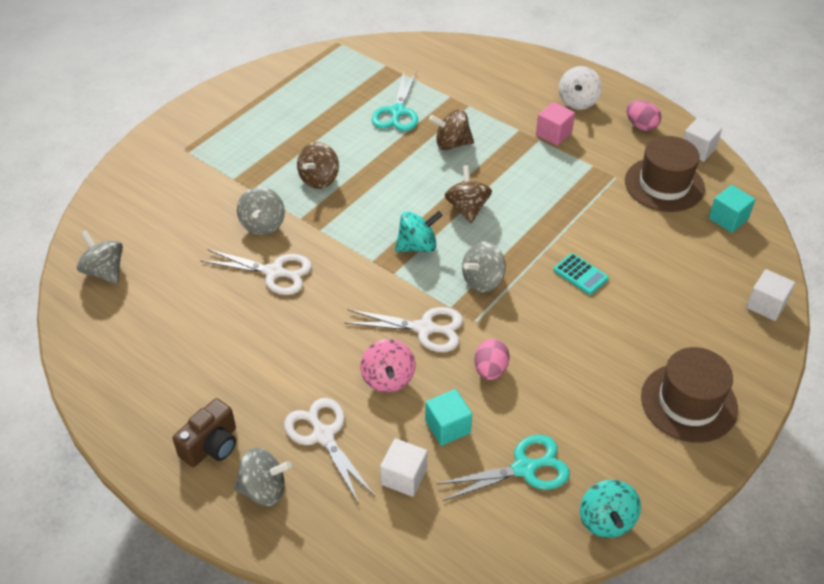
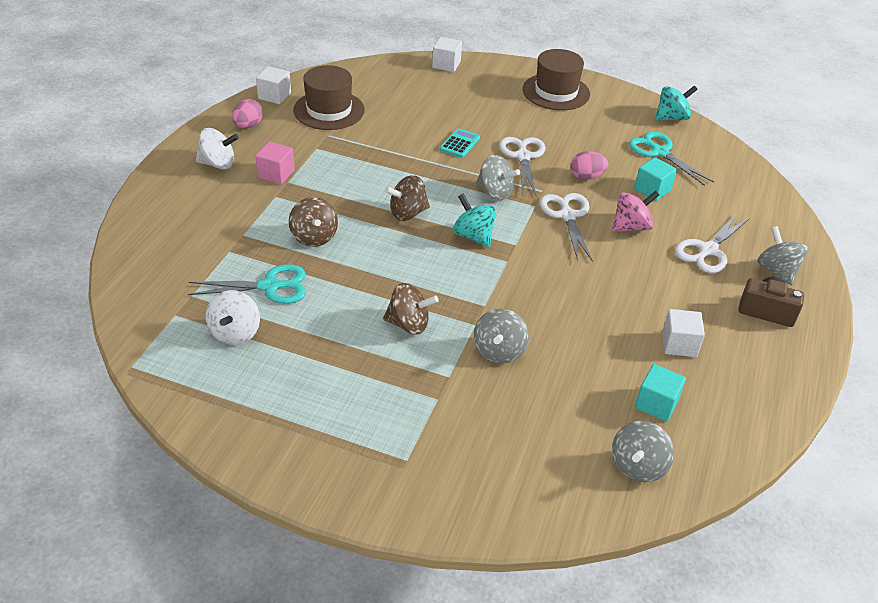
camera: 110 degrees left, 5 degrees down
(263, 225) = (499, 351): grey spinning top -> grey spinning top turned 120 degrees clockwise
(274, 272) = (559, 324): white scissors -> white scissors (523, 157)
(352, 90) = (235, 333): none -> white spinning top
(404, 477) = (709, 203): white cube -> white cube (679, 344)
(728, 219) = (360, 80): turquoise cube -> turquoise cube (656, 404)

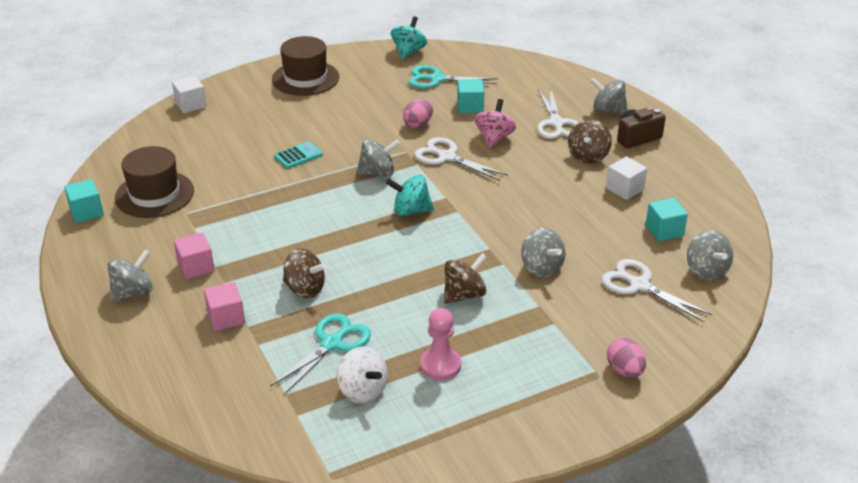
camera: 45 degrees left, 5 degrees down
(218, 164) = (133, 292): white spinning top -> grey spinning top
(239, 219) = (226, 318): none -> pink cube
(248, 125) = (105, 248): pink egg -> pink egg (625, 370)
(274, 96) = (86, 212): white cube -> turquoise cube
(309, 359) = (440, 365): none -> pink pawn
(407, 213) = (343, 226): brown spinning top -> brown spinning top (588, 156)
(459, 144) = (298, 156): turquoise calculator -> turquoise calculator turned 75 degrees clockwise
(523, 157) = (356, 137): white scissors -> white scissors (640, 285)

